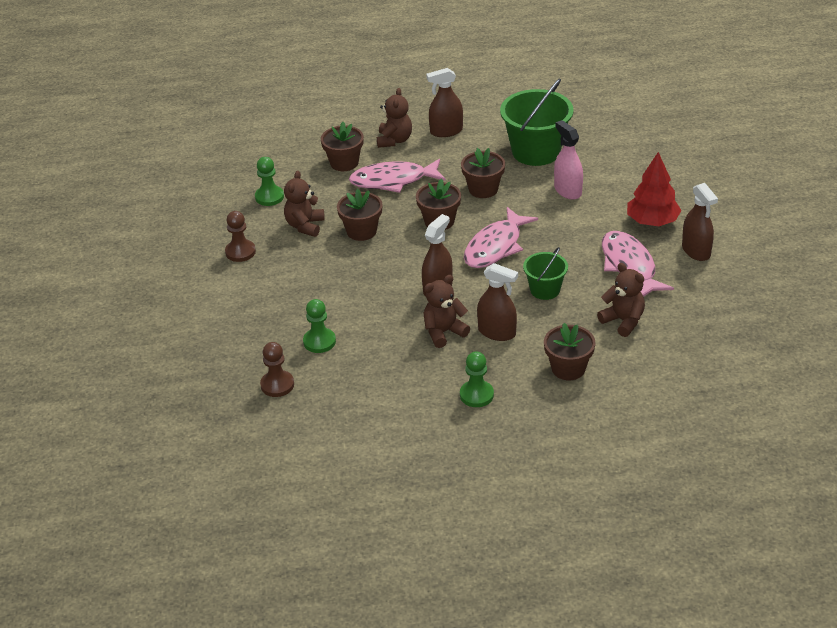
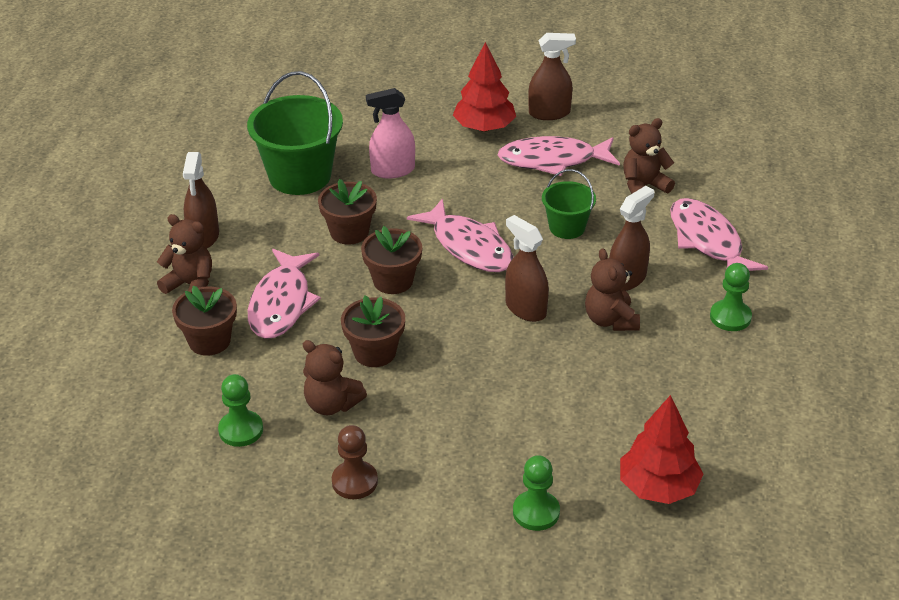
camera: 75 degrees left, 0 degrees up
(277, 385) = (658, 487): brown pawn -> red tree
(319, 341) = (586, 432): green pawn -> green pawn (536, 512)
(568, 368) = (707, 241): brown flower pot -> pink fish

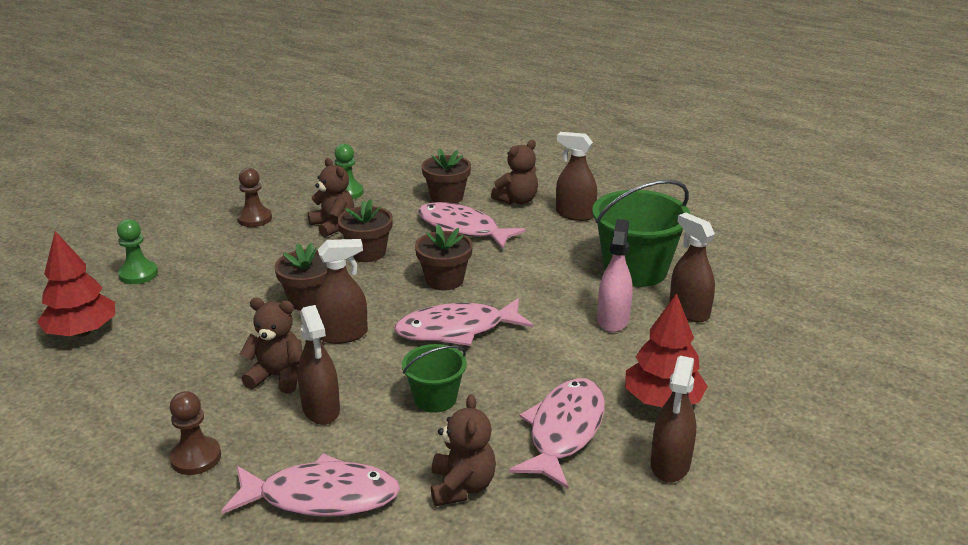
camera: 115 degrees right, 10 degrees down
(331, 404) = (333, 226): brown teddy bear -> brown teddy bear turned 90 degrees clockwise
(349, 232) = (530, 275): brown flower pot -> brown flower pot (309, 300)
(352, 137) = (689, 311): none -> brown spray bottle
(730, 317) = (196, 457): green pawn -> brown pawn

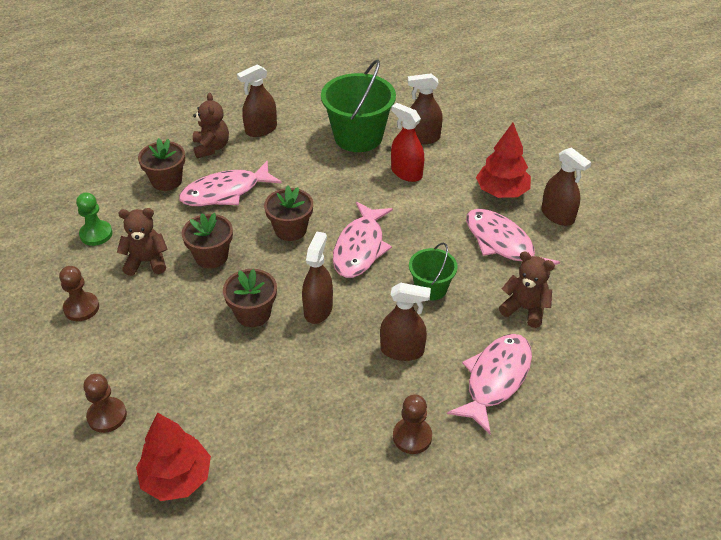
camera: 60 degrees left, 15 degrees up
(138, 274) = (107, 416): green pawn -> brown pawn
(278, 377) = (345, 363): brown teddy bear -> none
(613, 320) = (406, 173): pink spray bottle -> red spray bottle

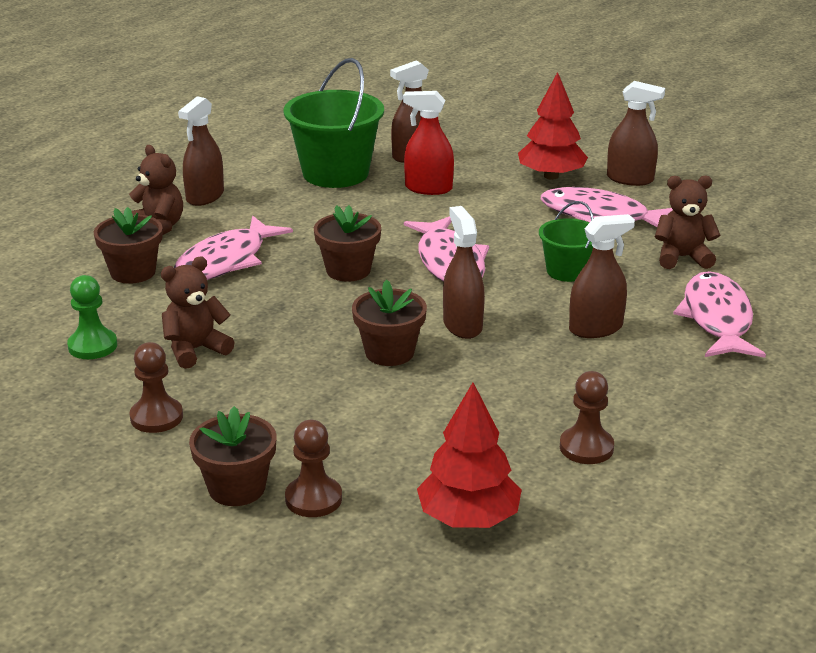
camera: 30 degrees left, 15 degrees down
(211, 256) = (276, 320): brown flower pot -> brown flower pot (237, 488)
(412, 437) = (687, 390): brown pawn -> brown pawn (586, 447)

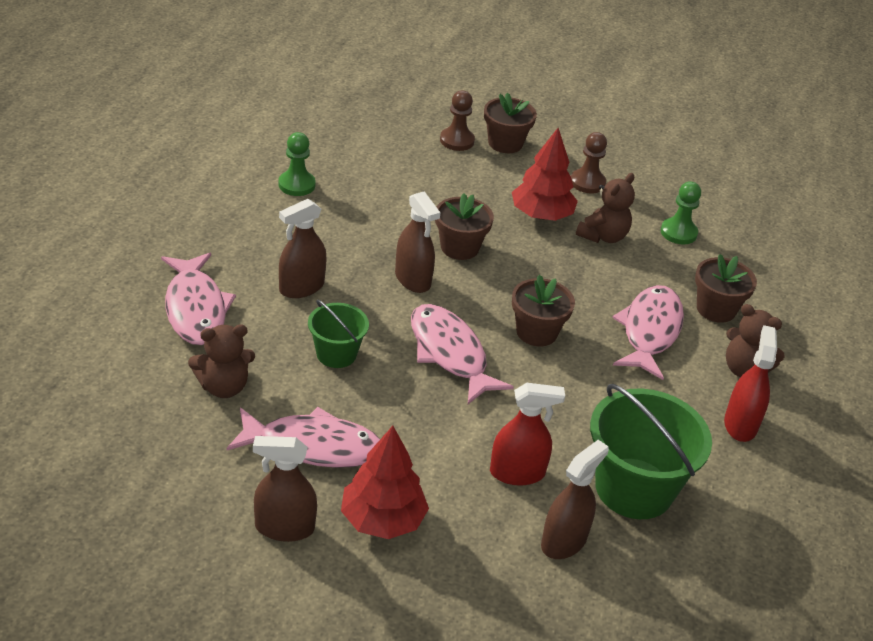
camera: 160 degrees right, 10 degrees up
(205, 196) = (740, 424): brown spray bottle -> red spray bottle
(468, 518) = (361, 137): red tree -> red tree (541, 215)
(586, 447) = (296, 185): brown pawn -> green pawn

